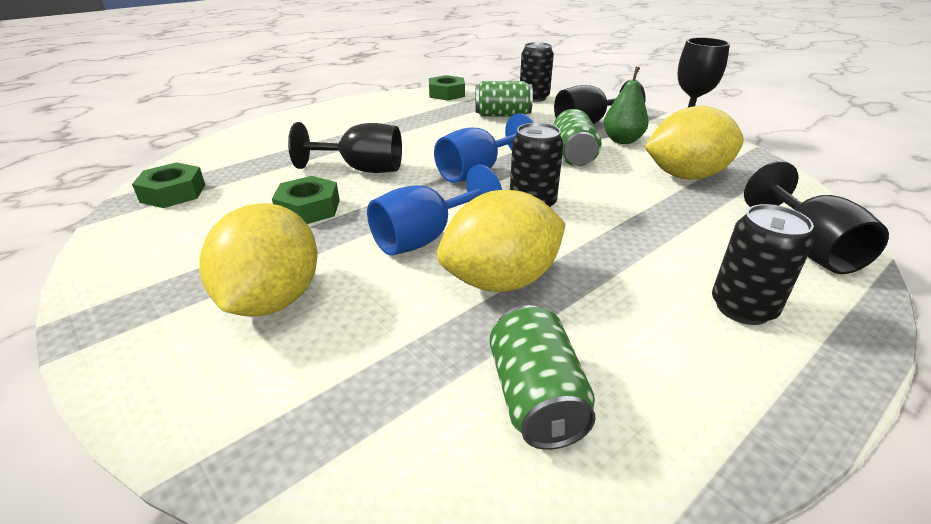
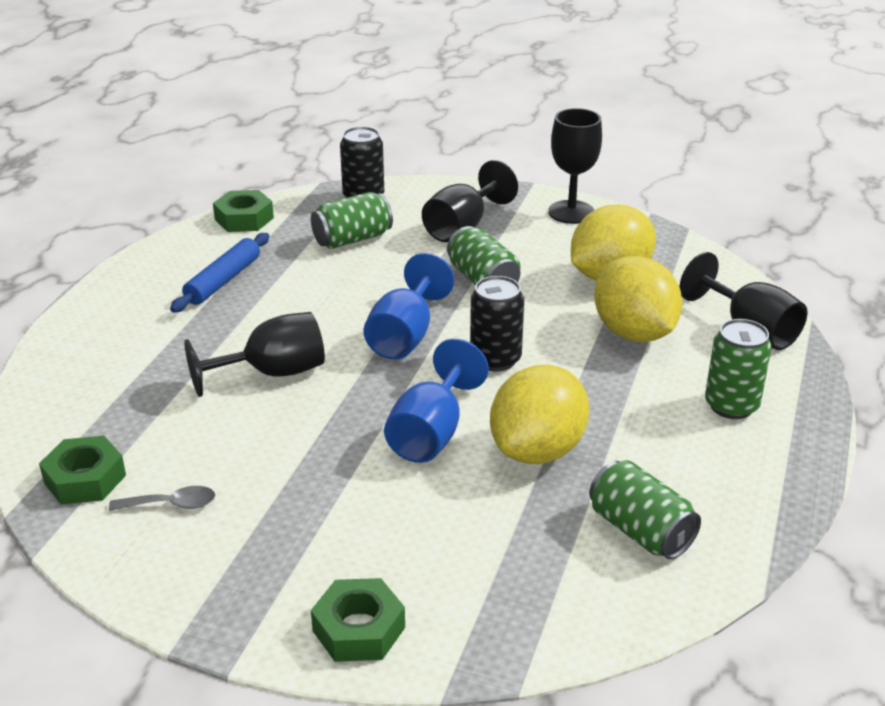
camera: 30 degrees left, 0 degrees up
(194, 224) = (171, 504): none -> grey spoon
(272, 300) = (360, 543): yellow lemon -> yellow lemon (634, 333)
(308, 208) = (274, 442): green nut -> green nut (359, 629)
(396, 117) = (223, 280): none -> blue rolling pin
(622, 140) = (517, 243): green pear -> none
(742, 308) = (731, 406): black can -> green can

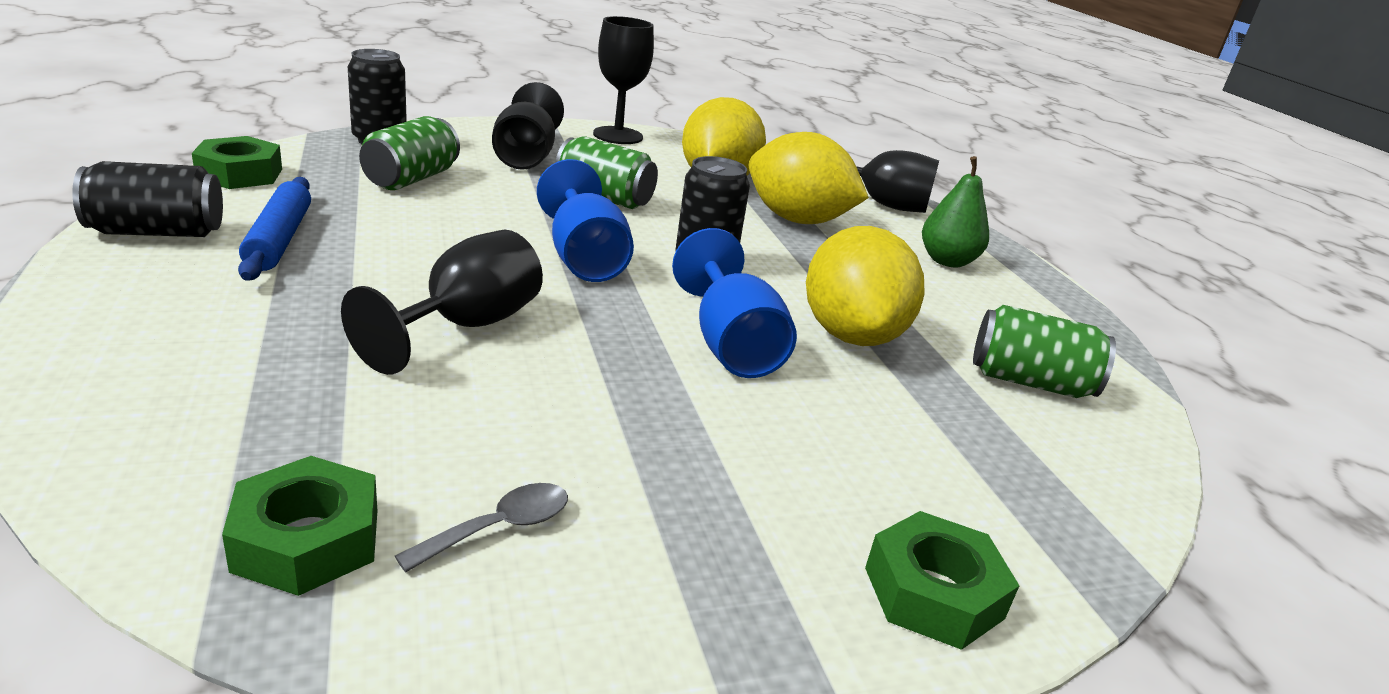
camera: 40 degrees left, 5 degrees down
(162, 262) = (157, 232): none -> black can
(731, 406) = (947, 261): green can -> green pear

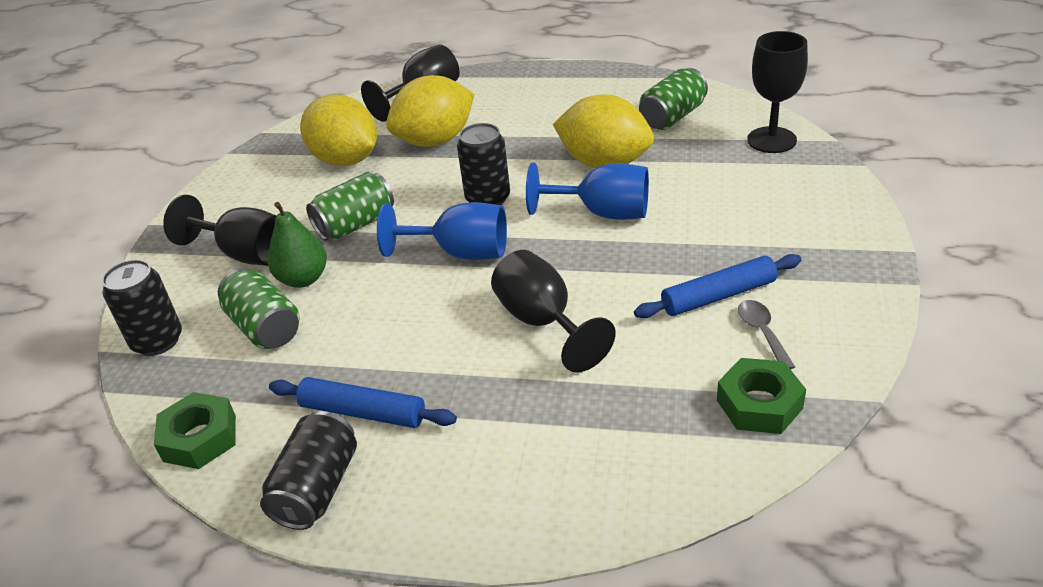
camera: 55 degrees left, 10 degrees up
(581, 470) = (718, 295): none -> blue rolling pin
(618, 135) = (221, 193): black goblet -> black goblet (771, 140)
(933, 593) = (832, 205): green nut -> none
(947, 261) = (522, 97): green pear -> green pear (303, 279)

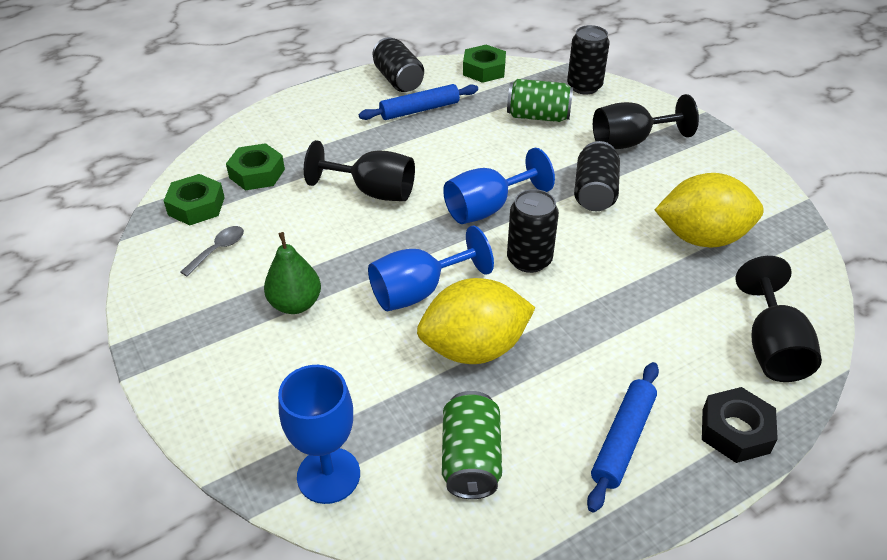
camera: 135 degrees right, 5 degrees up
(303, 279) = (564, 146): green pear -> green pear (295, 304)
(355, 225) = (594, 192): green can -> black can
(435, 141) = (663, 296): yellow lemon -> none
(508, 78) = (735, 431): none -> black nut
(652, 417) = (257, 173): none -> green nut
(718, 295) = (266, 262): blue rolling pin -> blue rolling pin (623, 440)
(762, 332) = (218, 250): grey spoon -> grey spoon turned 90 degrees counterclockwise
(771, 140) = (328, 475): black goblet -> blue goblet

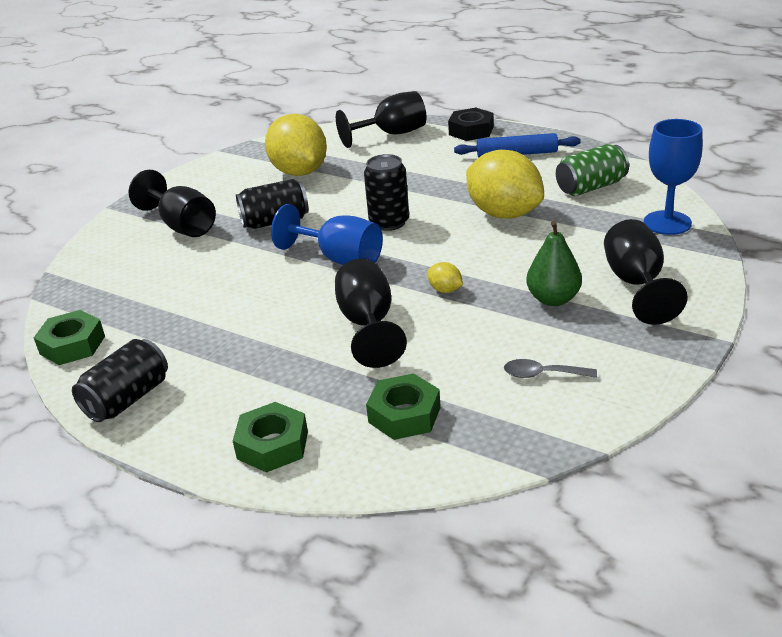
camera: 115 degrees left, 10 degrees down
(196, 206) = (499, 428): green nut -> green nut (272, 445)
(256, 372) = (636, 284): none -> black goblet
(377, 248) = (445, 290): none -> yellow lemon
(418, 292) = (475, 252): blue goblet -> none
(419, 110) = (192, 356): blue rolling pin -> none
(538, 116) = (163, 281): green can -> none
(584, 86) = (86, 273): black can -> none

